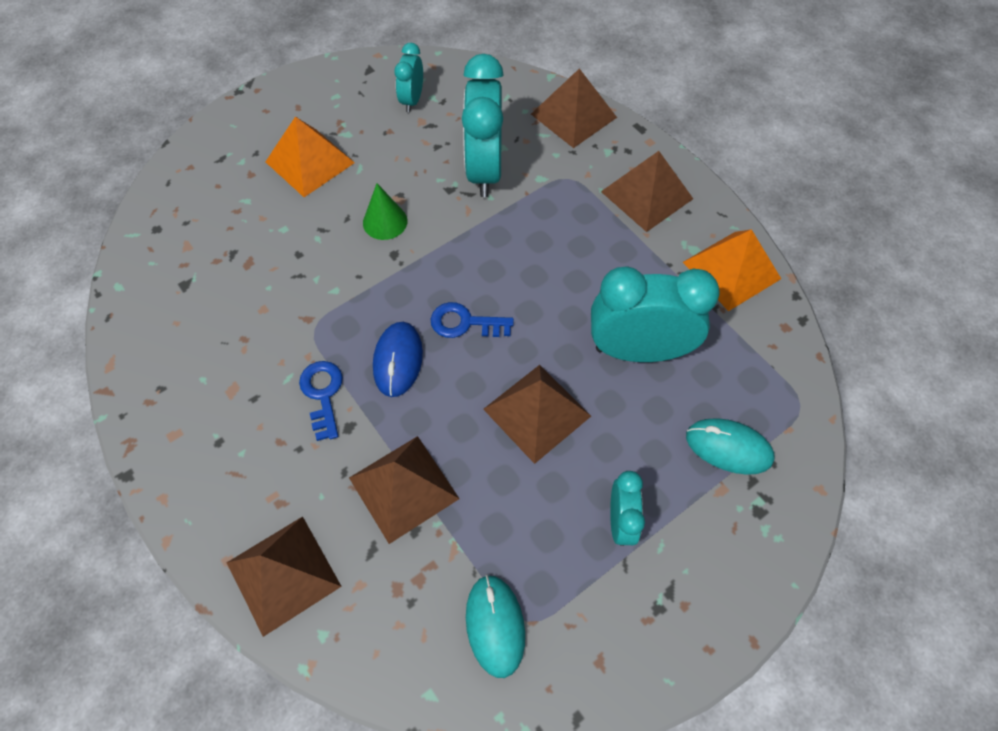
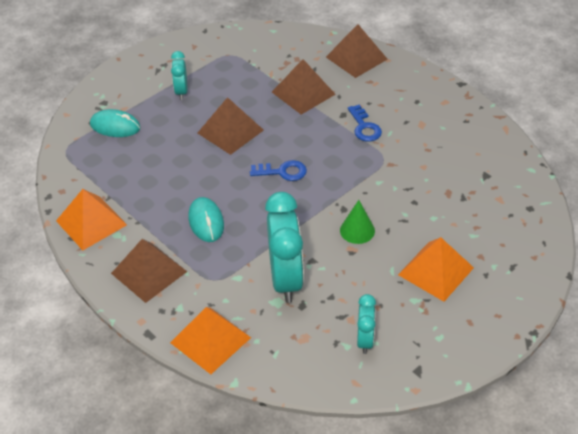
camera: 175 degrees right, 15 degrees down
(398, 360) = (322, 148): blue mouse -> none
(495, 625) = (245, 52): turquoise mouse -> turquoise mouse (206, 222)
(573, 115) = (210, 340): brown pyramid -> orange pyramid
(638, 350) = (165, 168): turquoise clock -> none

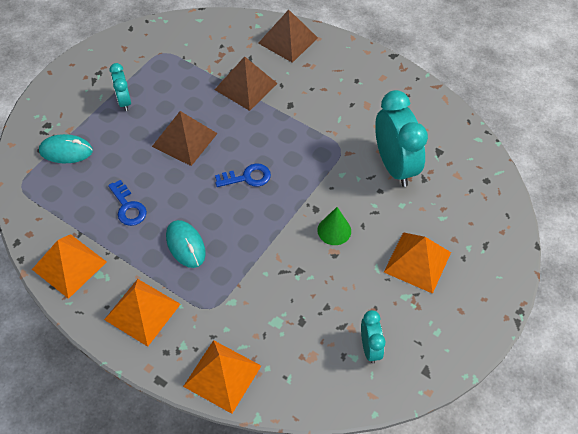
camera: 15 degrees left, 10 degrees up
(149, 272) = (142, 311): brown pyramid -> orange pyramid
(286, 279) = (279, 295): turquoise clock -> turquoise clock (394, 166)
(364, 127) = (314, 116): blue key -> blue key (128, 207)

